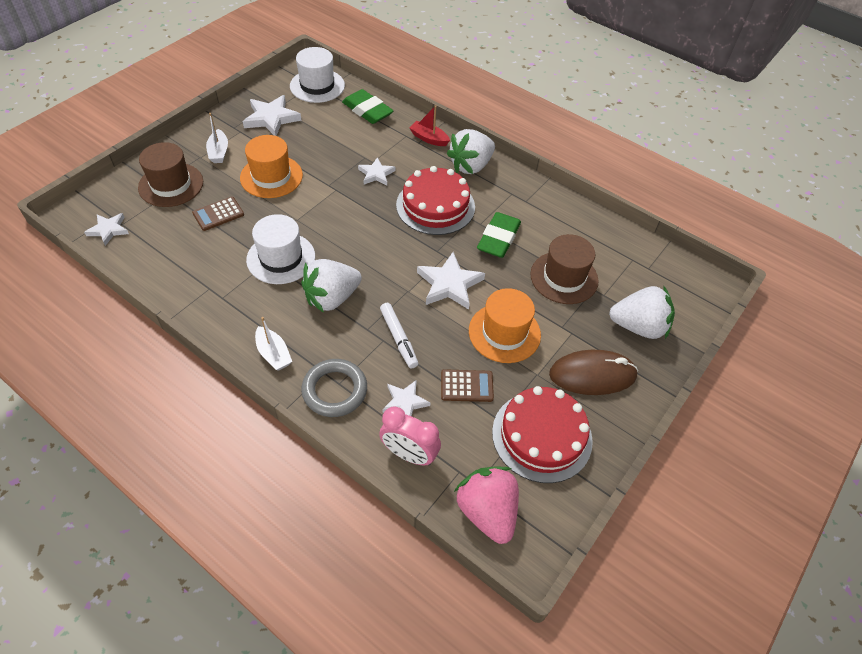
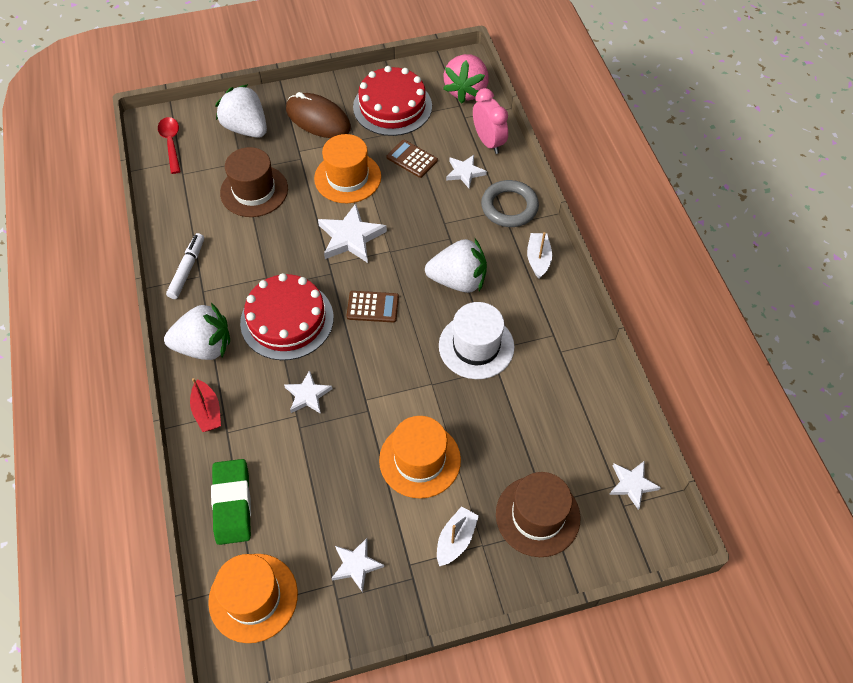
camera: 140 degrees left, 5 degrees up
(218, 214) = (506, 438): brown calculator -> brown calculator (372, 307)
(271, 118) = (356, 565): white star -> white star, size x0.62
(317, 86) = (253, 597): white hat -> orange hat
(399, 338) = (431, 217): white marker -> white marker (187, 269)
(498, 238) = (267, 253): green eraser -> none
(674, 277) = (171, 143): none -> red spoon

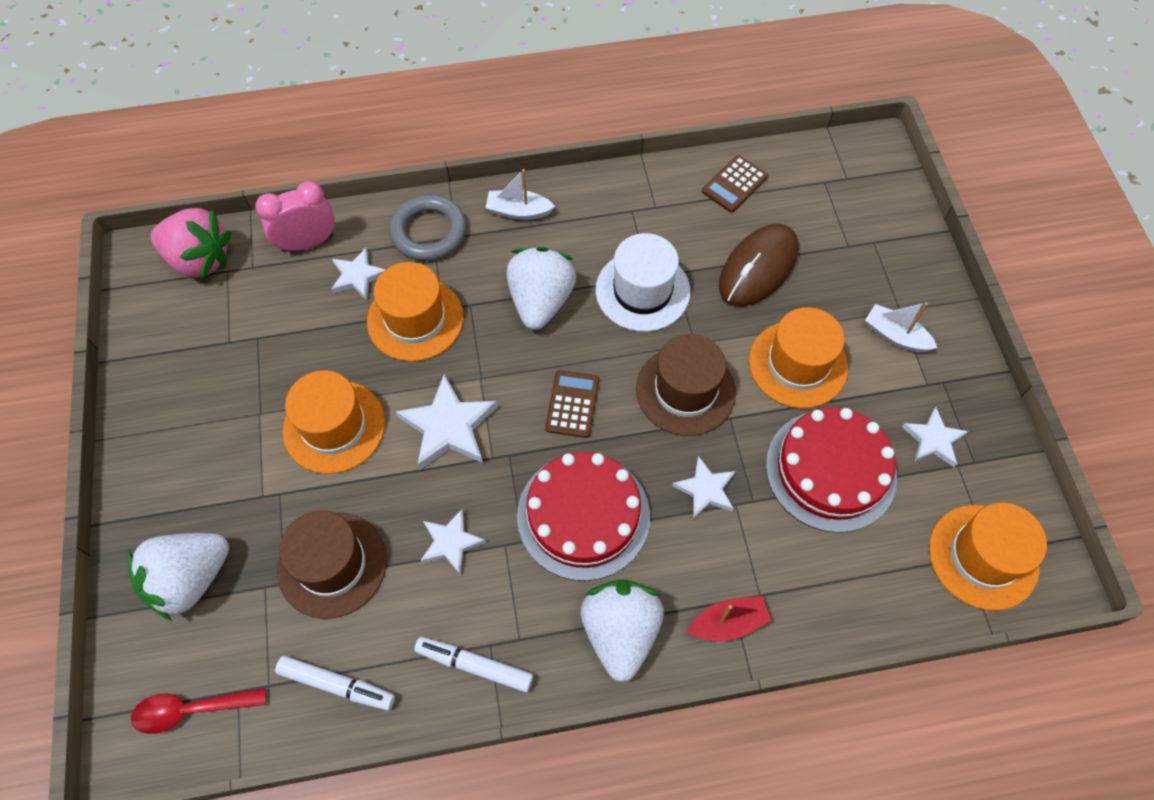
camera: 85 degrees left, 5 degrees up
(180, 204) = (337, 685): none -> white marker
(232, 503) = (863, 585): green eraser -> none
(318, 119) = (200, 465): brown mouse -> brown mouse (758, 268)
(392, 106) = (203, 358): red cake -> red cake (830, 470)
(412, 159) = (317, 339): brown calculator -> brown calculator (734, 184)
(433, 208) = (415, 319): none -> orange hat
(537, 516) = (862, 255): brown hat -> brown hat (685, 390)
(632, 484) = (823, 167): white star -> white star (451, 542)

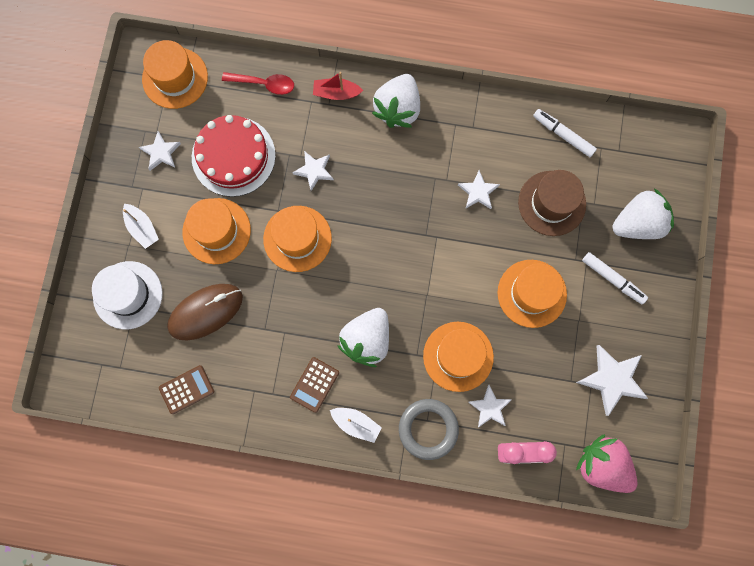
camera: 160 degrees left, 15 degrees up
(191, 709) = (645, 149): red spoon -> red spoon (264, 84)
(448, 427) = (458, 267): white star -> white star (612, 379)
(474, 665) = (484, 119): white marker -> white marker (613, 279)
(572, 404) = (373, 255): brown calculator -> brown calculator (314, 384)
(583, 515) = (394, 181): red cake -> none
(642, 291) = (293, 322): white hat -> white hat (128, 295)
(685, 390) = (297, 238): brown hat -> orange hat

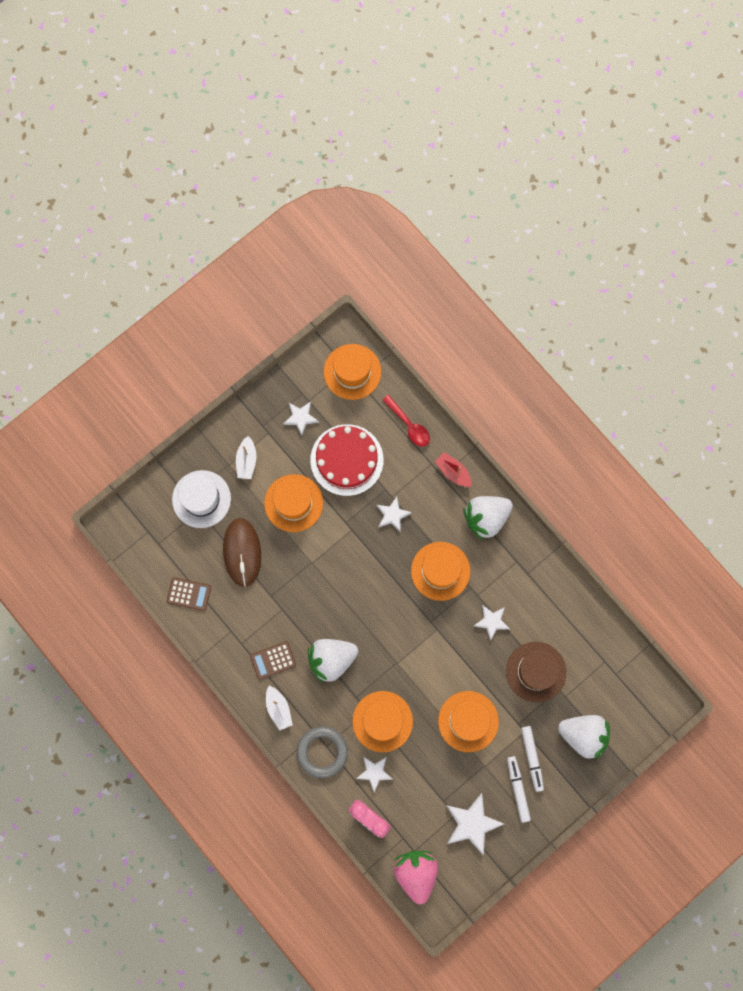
camera: 40 degrees right, 0 degrees up
(205, 312) = (242, 552): brown mouse -> brown mouse turned 75 degrees clockwise
(297, 238) = (342, 552): orange hat -> orange hat (440, 571)
(563, 135) = (586, 631): white marker -> white marker (518, 789)

